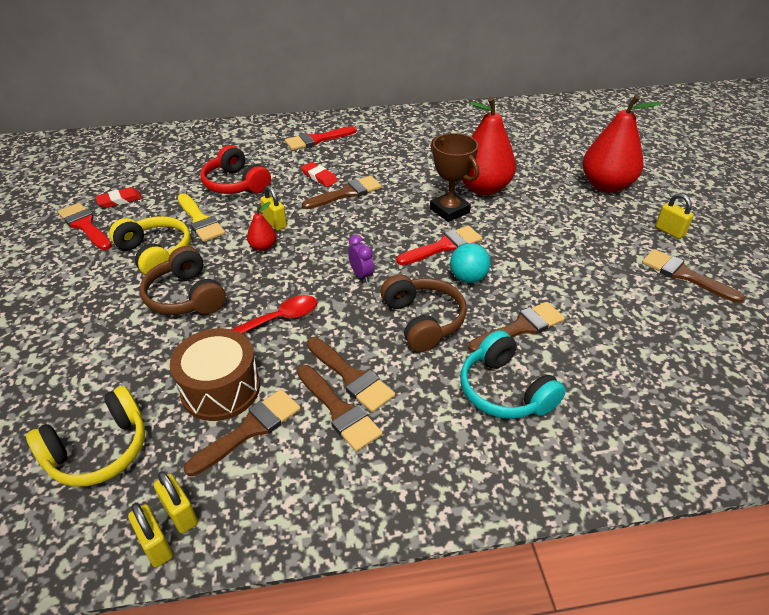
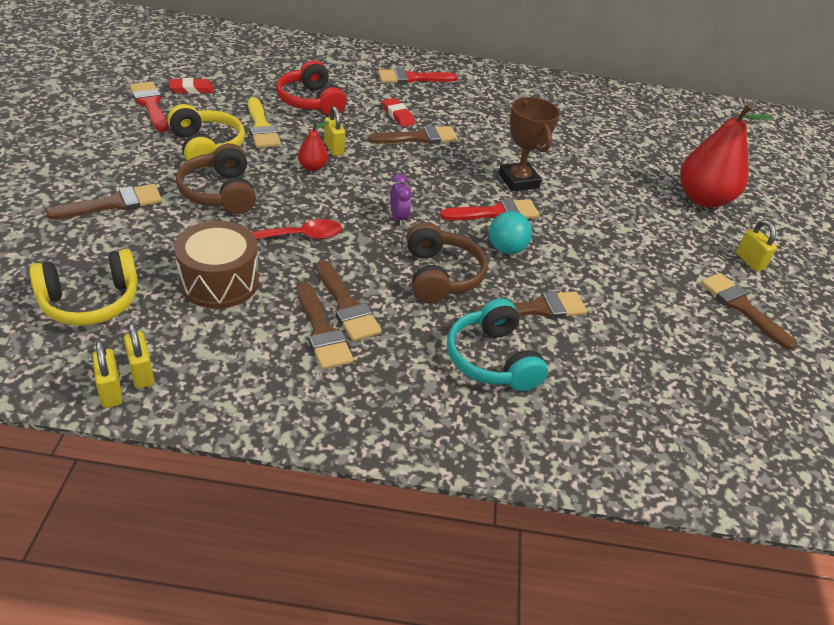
camera: 10 degrees right, 0 degrees up
(250, 429) = (232, 323): brown brush -> brown brush (114, 204)
(483, 188) = (566, 168): red pear -> none

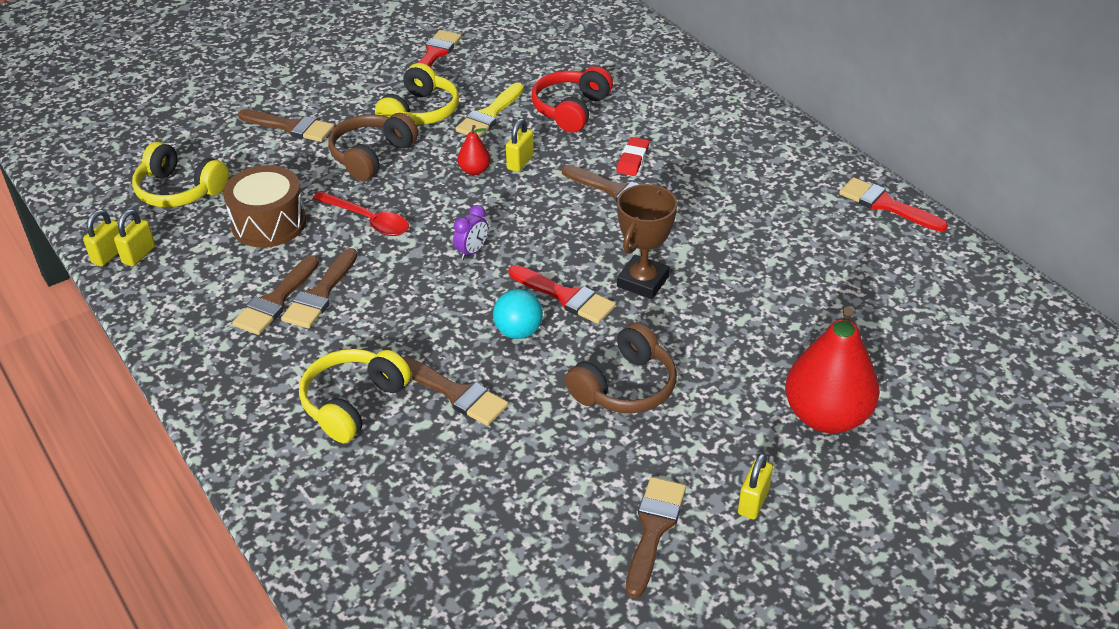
camera: 55 degrees right, 0 degrees up
(191, 89) = (486, 54): red eraser -> none
(412, 78) = (713, 129): red brush -> red brush (886, 205)
(440, 275) = (425, 317): brown headphones -> brown headphones (625, 386)
(492, 359) = (353, 403): turquoise headphones -> yellow headphones

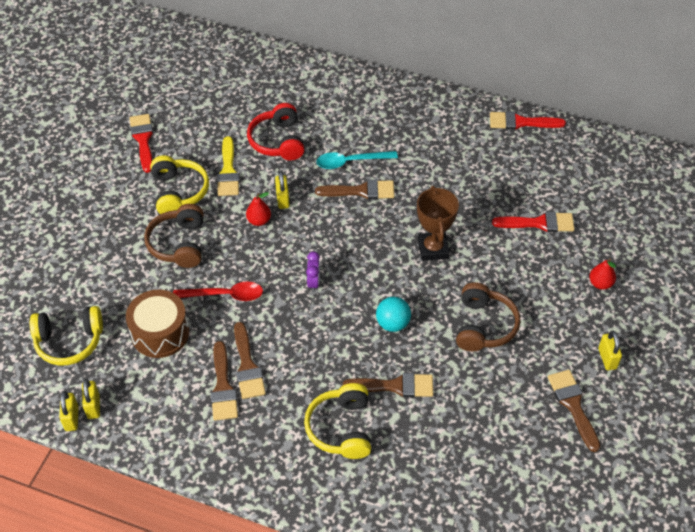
camera: 35 degrees left, 10 degrees up
(291, 127) = (98, 249): brown brush -> none
(565, 296) = (398, 284): red brush -> red brush (539, 223)
(632, 160) = (351, 162): red eraser -> turquoise spoon
(826, 416) = (600, 283): red pear -> red pear, size x0.45

